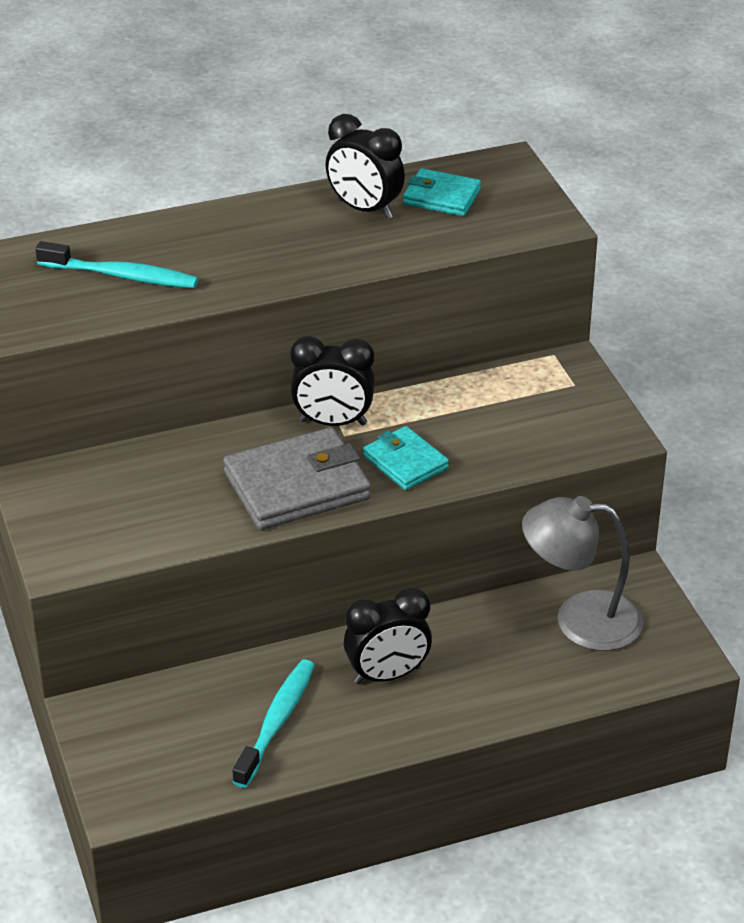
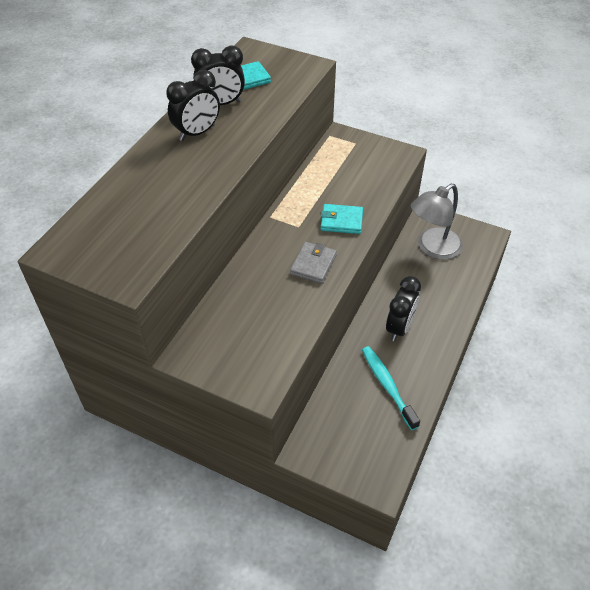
camera: 45 degrees left, 10 degrees up
(122, 276) = (150, 207): turquoise toothbrush -> none
(297, 486) = (313, 264): grey wallet -> grey wallet, size x0.58
(333, 422) = (285, 224): black clock -> black clock (197, 133)

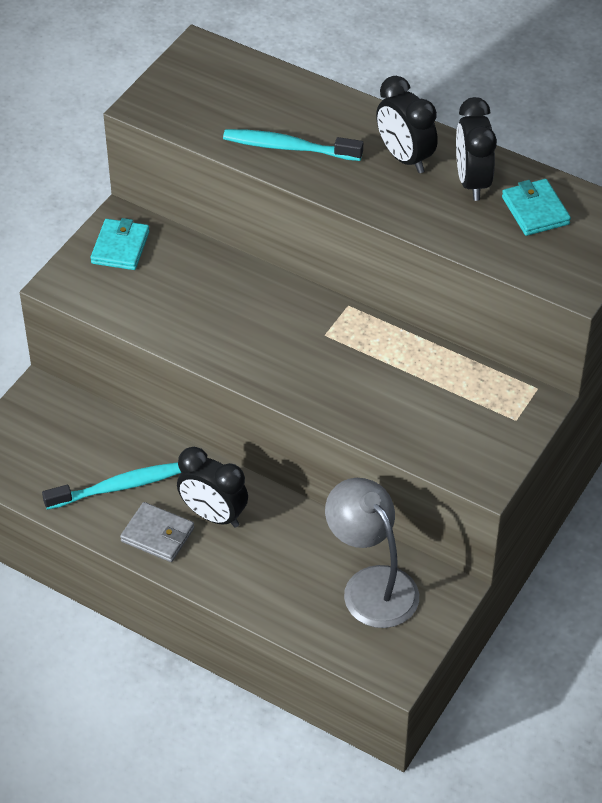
camera: 95 degrees right, 0 degrees up
(185, 190) = (288, 147): none -> turquoise toothbrush
(313, 264) = (248, 344): grey wallet -> grey wallet (157, 535)
(341, 221) = (330, 382): turquoise wallet -> turquoise wallet (120, 247)

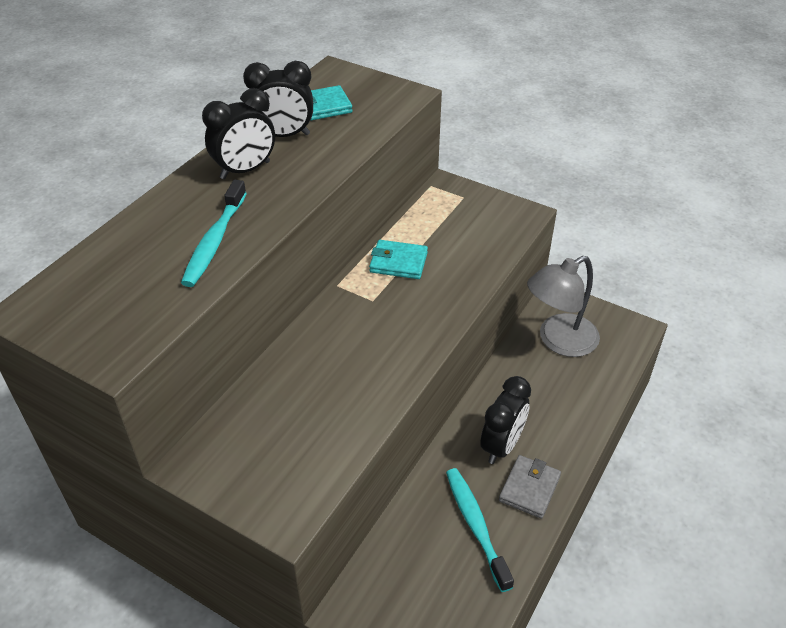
camera: 90 degrees left, 5 degrees down
(120, 247) = (236, 462): turquoise wallet -> turquoise wallet (398, 262)

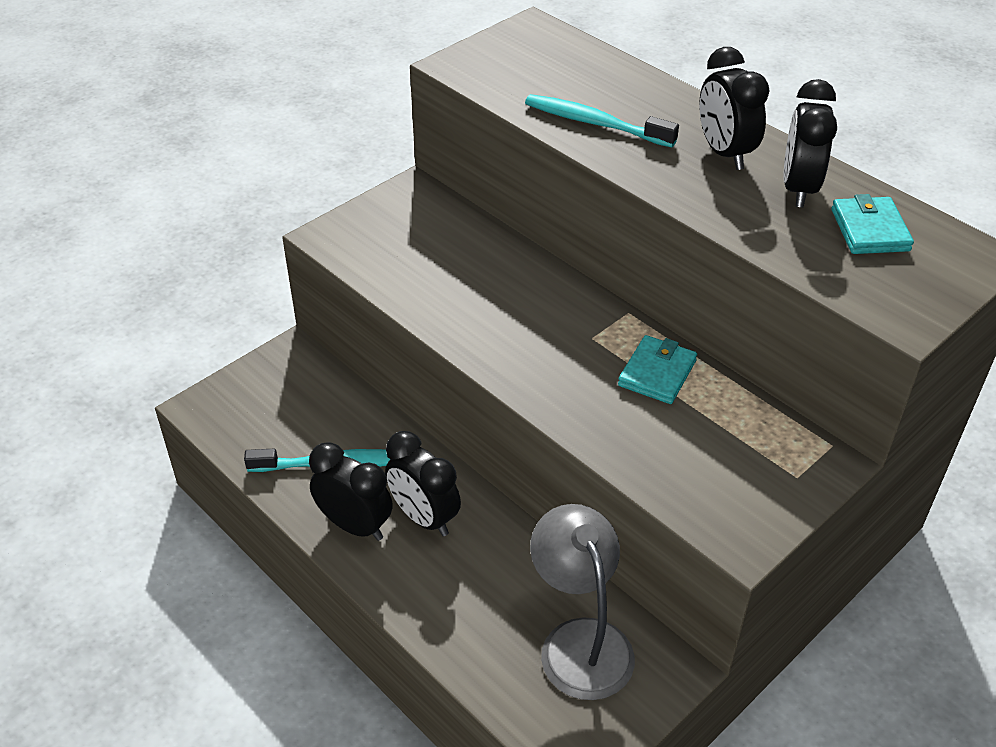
camera: 105 degrees right, 0 degrees up
(529, 488) = (355, 525): grey wallet -> black clock

